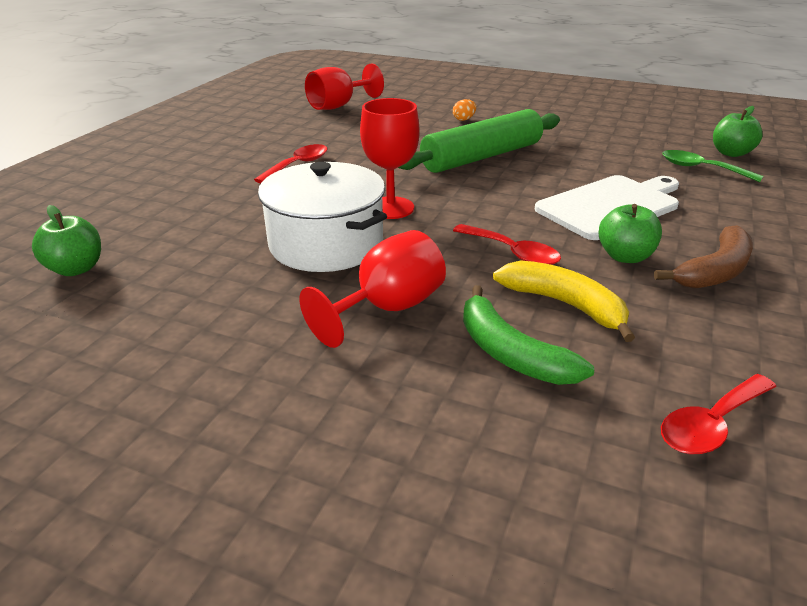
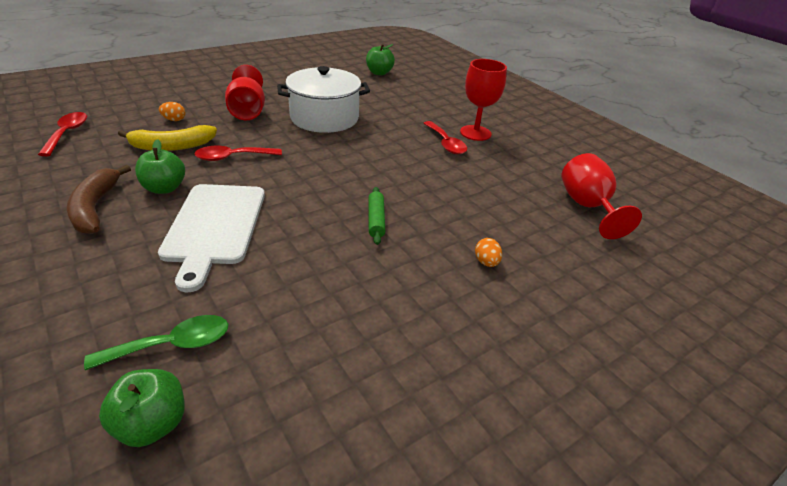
camera: 120 degrees right, 5 degrees up
(390, 208) = (339, 147): red goblet -> red goblet (475, 133)
(482, 157) = (376, 220): green rolling pin -> green rolling pin, size x0.42
(511, 353) = (174, 120): green banana -> orange egg

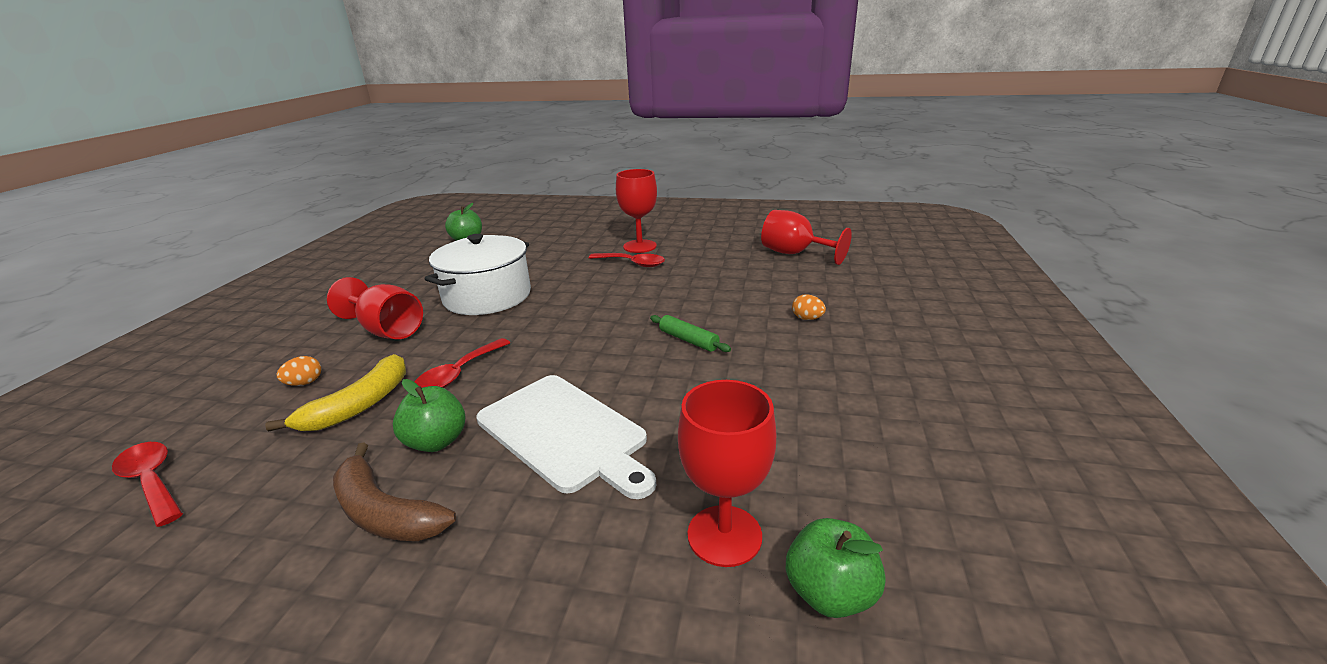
camera: 40 degrees left, 10 degrees down
(172, 345) = (724, 535): green spoon -> red goblet

